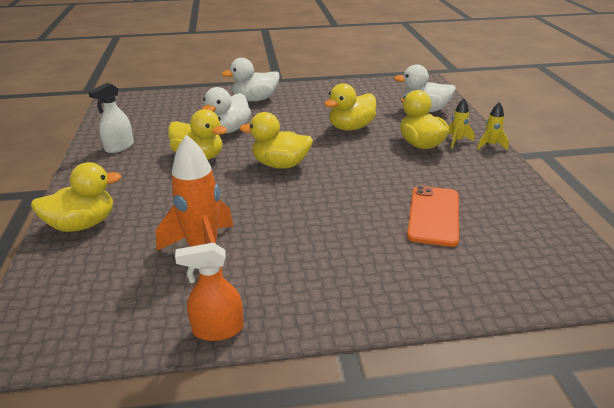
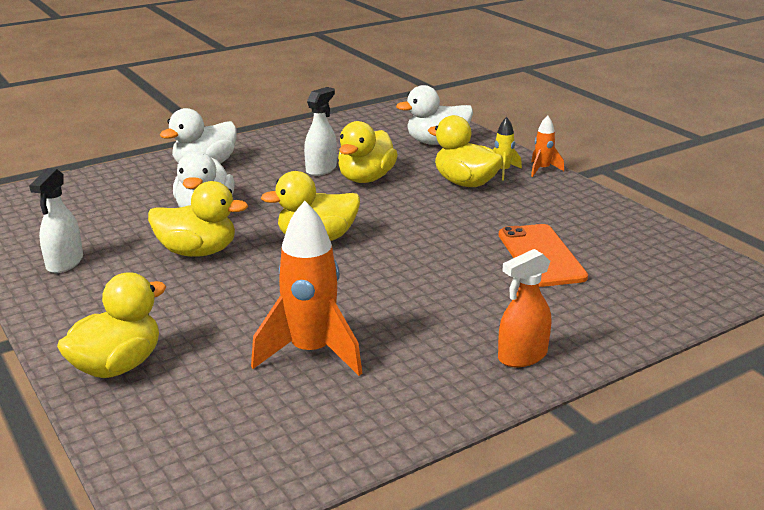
camera: 25 degrees left, 5 degrees down
(217, 329) = (408, 425): orange spray bottle -> orange spray bottle (522, 356)
(326, 115) = (321, 169): none -> white spray bottle
(490, 145) = (542, 170): yellow rocket -> orange rocket

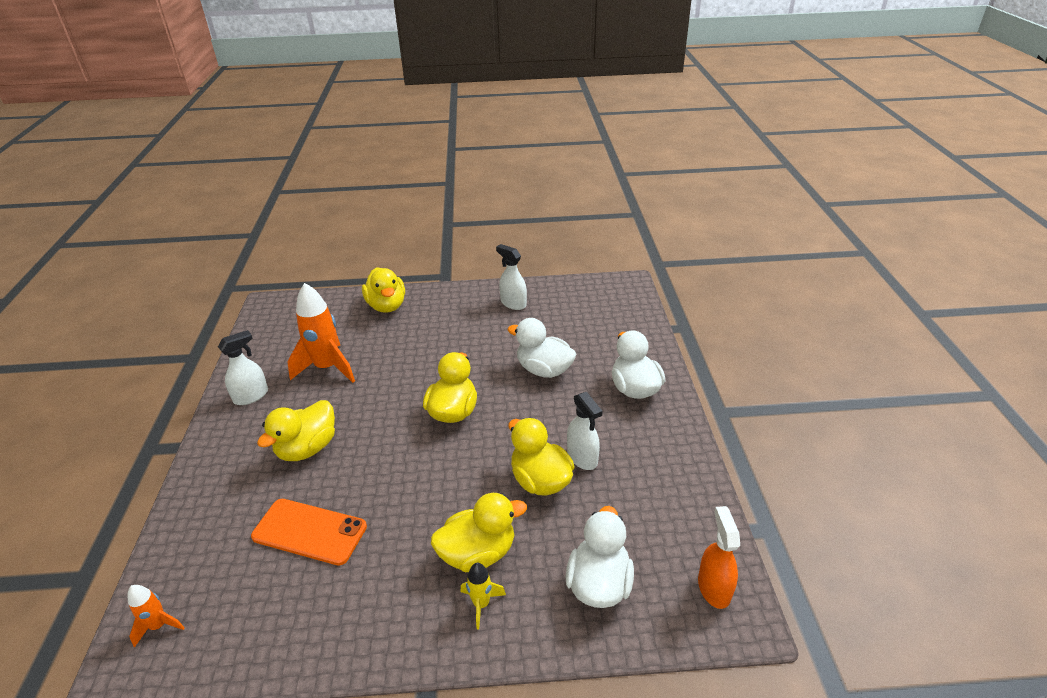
camera: 120 degrees right, 10 degrees up
(198, 252) = (483, 353): yellow duck -> yellow duck (307, 448)
(422, 390) = (251, 396): none -> white spray bottle
(522, 356) = (226, 450): orange spray bottle -> orange spray bottle (714, 587)
(542, 170) = (458, 649): orange rocket -> orange rocket (159, 626)

